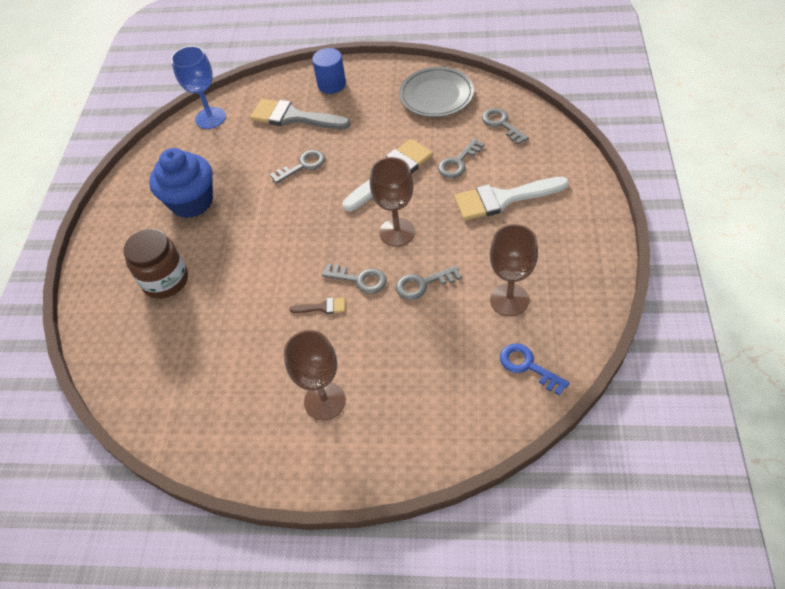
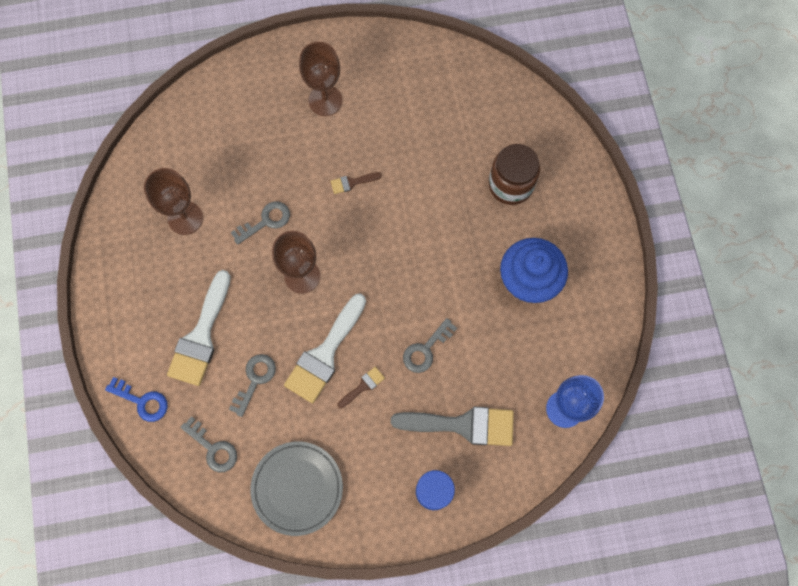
camera: 160 degrees right, 20 degrees up
(360, 279) = (325, 216): grey key -> none
(365, 148) = (363, 386): none -> brown brush
(503, 199) = (201, 335): white brush -> white brush turned 135 degrees clockwise
(528, 366) = (165, 158): blue key -> blue key (142, 401)

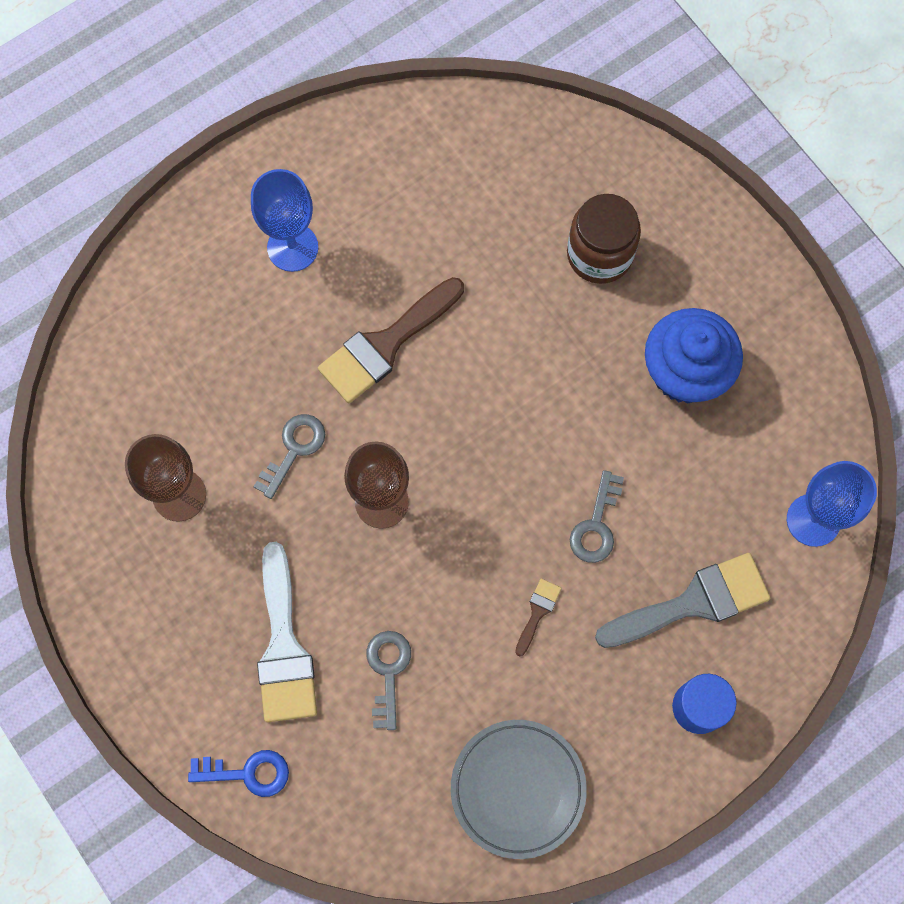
camera: 25 degrees left, 0 degrees up
(213, 448) = (377, 790): grey key -> none
(325, 100) = (292, 247): brown goblet -> blue goblet
(325, 353) = (465, 592): white brush -> none
(352, 182) = (386, 344): brown brush -> brown brush, size x2.22

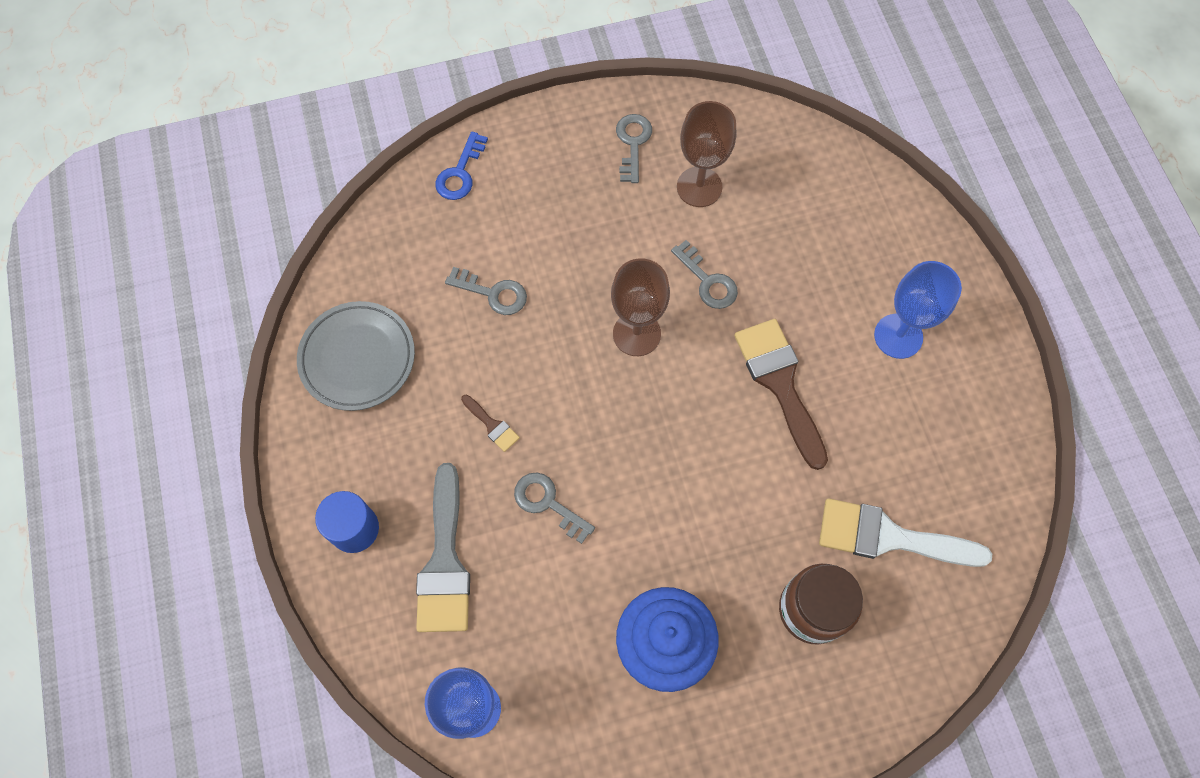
camera: 110 degrees right, 5 degrees down
(144, 587) = (633, 143): none -> grey key
(284, 646) = (546, 225): white brush -> white brush (889, 537)

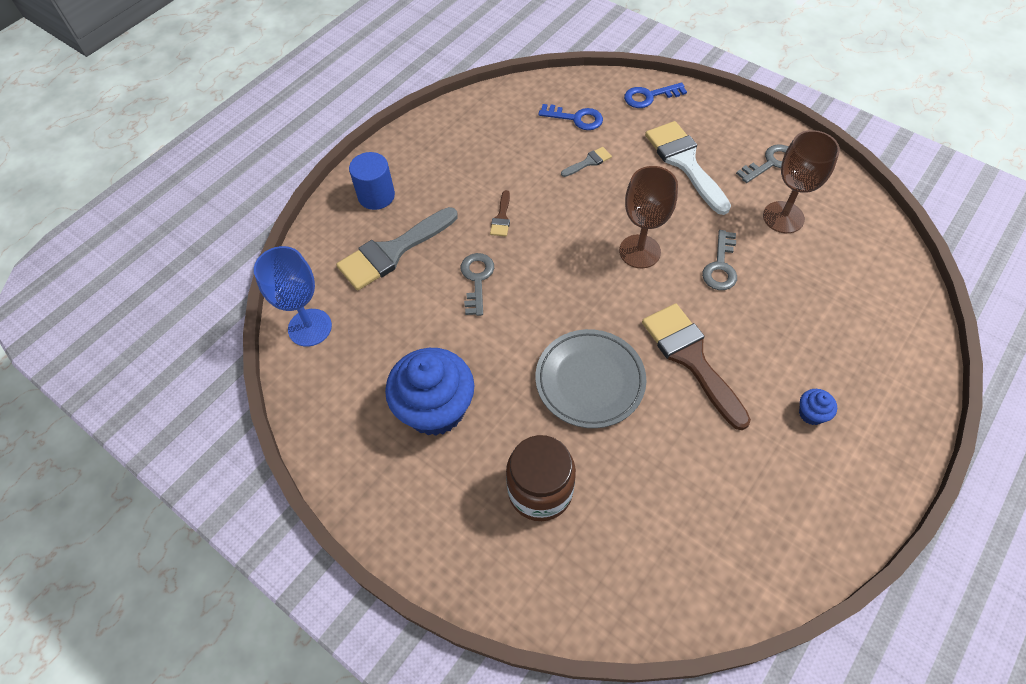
camera: 55 degrees right, 10 degrees down
(357, 358) = (482, 129): grey plate -> grey plate (590, 381)
(426, 260) = (576, 118): none -> blue key
(493, 293) = (588, 162): grey key -> grey brush
(780, 384) = (691, 358): brown brush -> brown brush turned 60 degrees counterclockwise
(889, 537) = (644, 511): white brush -> white brush (685, 163)
(898, 336) = (811, 413): blue goblet -> blue cupcake

